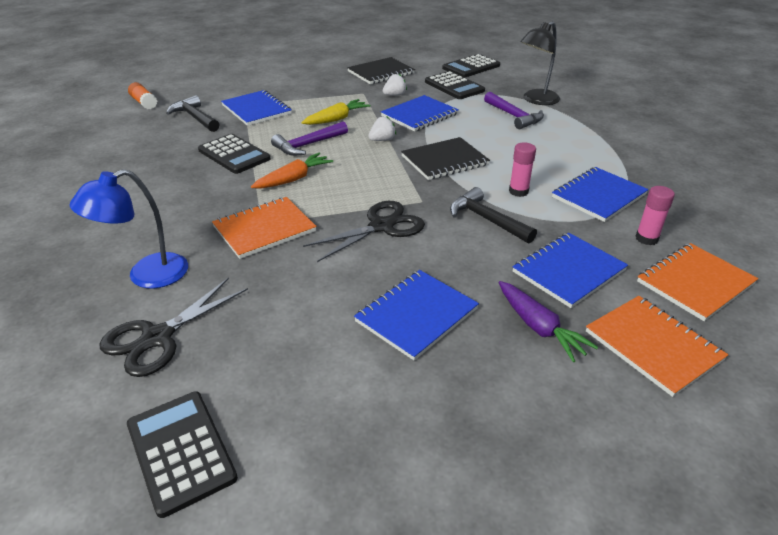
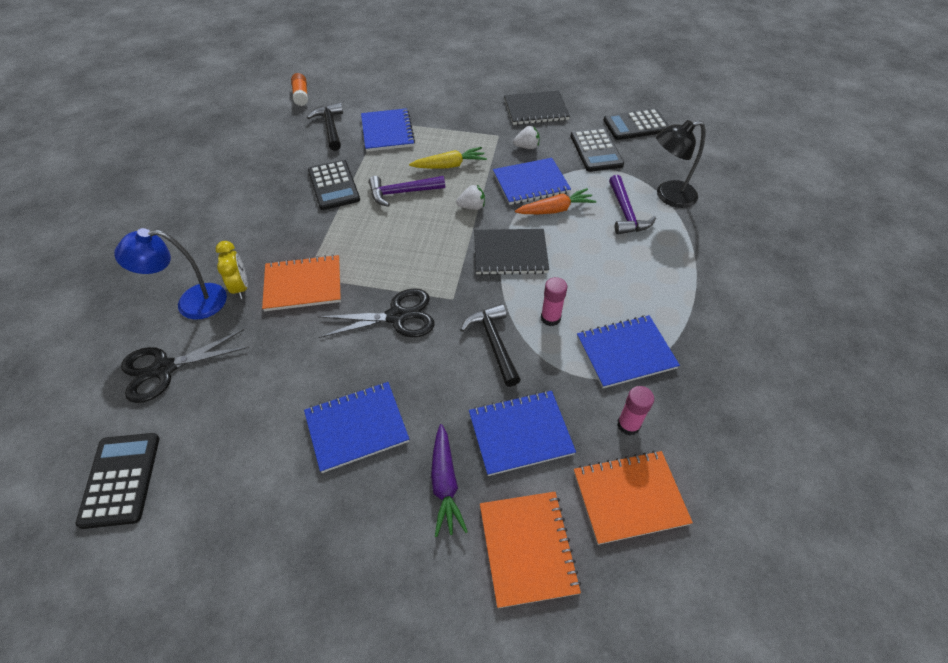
camera: 25 degrees right, 15 degrees up
(196, 249) = (240, 287): none -> yellow clock
(293, 179) = (363, 232): orange carrot -> orange carrot (555, 210)

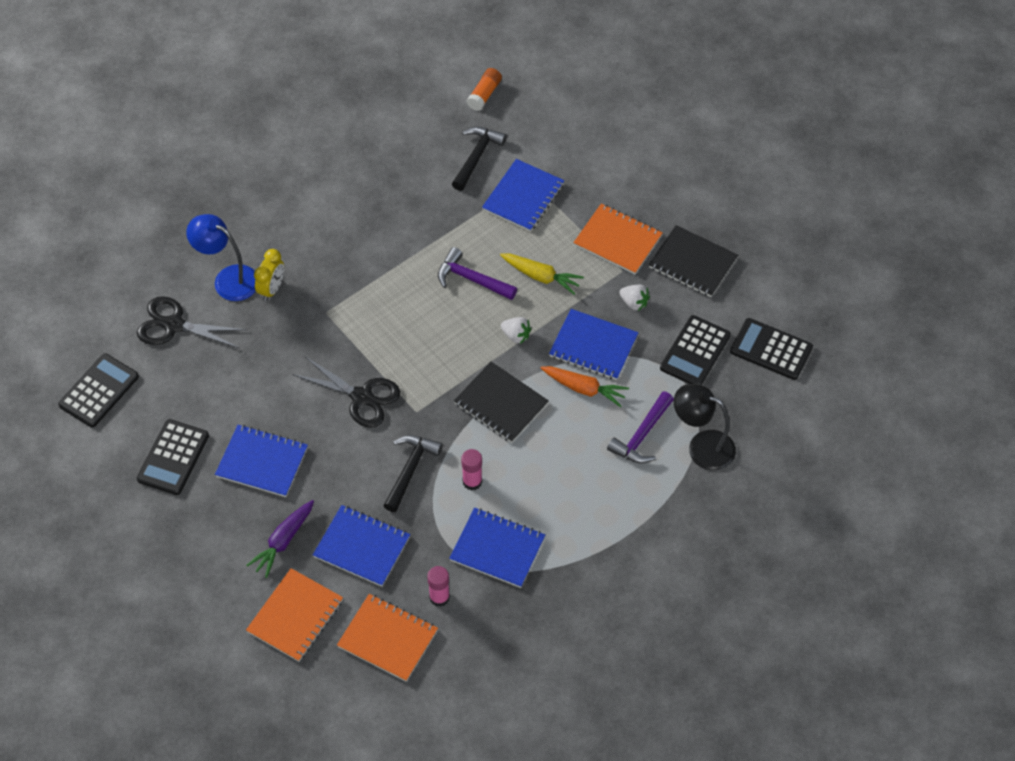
camera: 40 degrees right, 5 degrees up
(303, 285) = (318, 319): orange notebook -> orange notebook (617, 240)
(333, 185) = (422, 231): black calculator -> black calculator (173, 457)

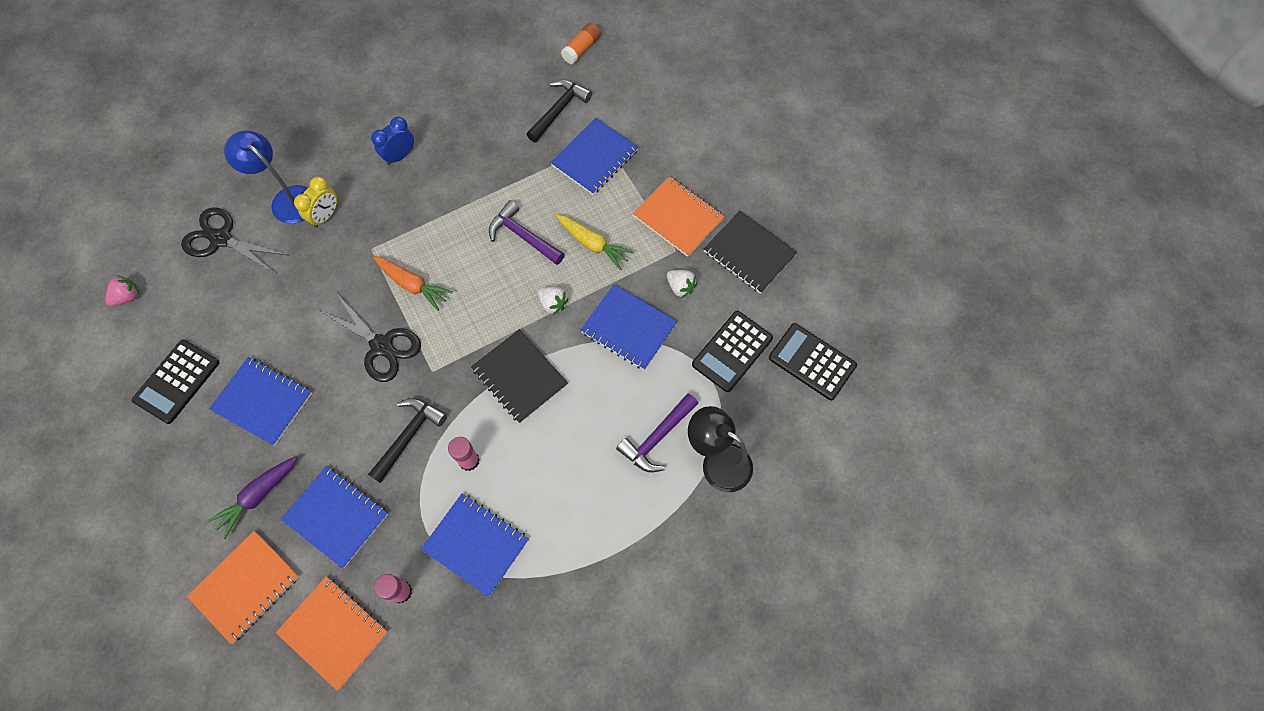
camera: 10 degrees right, 10 degrees up
(99, 391) = (128, 297): black calculator -> pink strawberry
(329, 222) = (400, 156): none -> blue clock
(584, 389) = (608, 374): orange carrot -> orange carrot (412, 285)

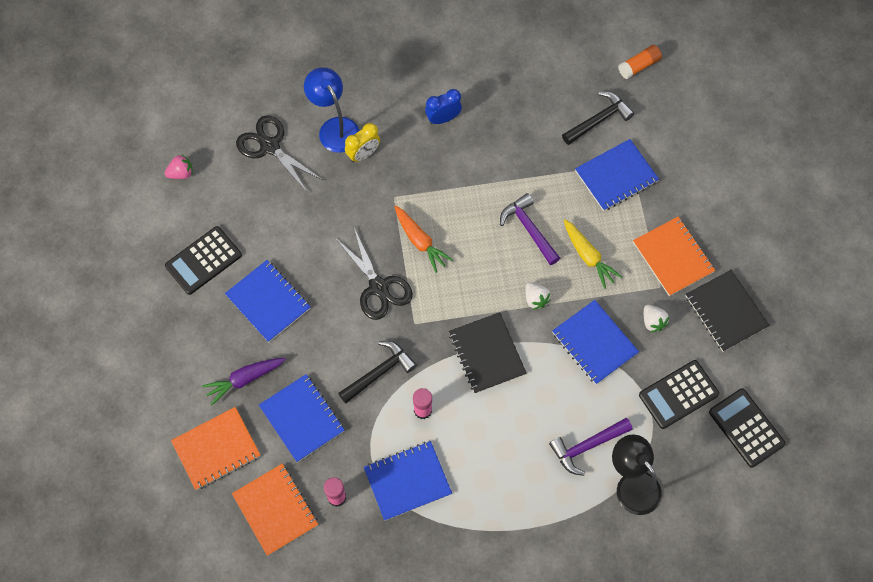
camera: 20 degrees right, 0 degrees up
(476, 544) = (407, 481): blue notebook -> blue notebook turned 75 degrees counterclockwise

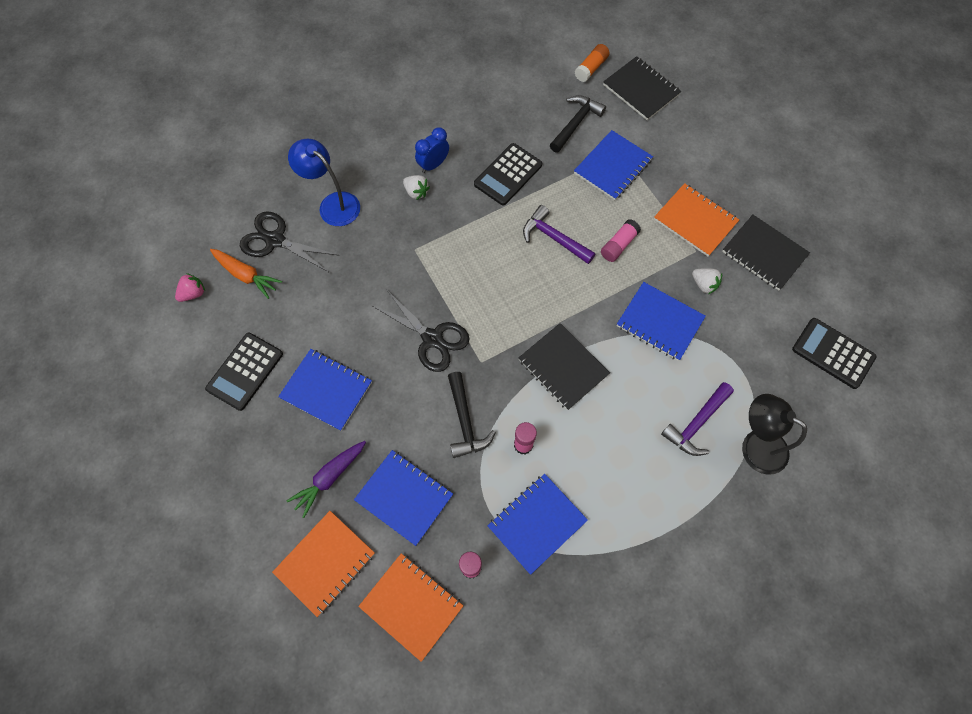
camera: 20 degrees left, 0 degrees up
(363, 154) = (370, 219): yellow clock -> none
(379, 372) = (465, 422): black hammer -> black hammer turned 135 degrees clockwise
(420, 241) = (456, 282): orange carrot -> orange carrot (246, 275)
(535, 299) = (587, 300): white strawberry -> white strawberry (416, 192)
(588, 256) = (619, 245): yellow carrot -> pink glue stick
(678, 394) = (758, 344): black calculator -> black calculator (508, 175)
(680, 105) = (641, 90): none -> black notebook

